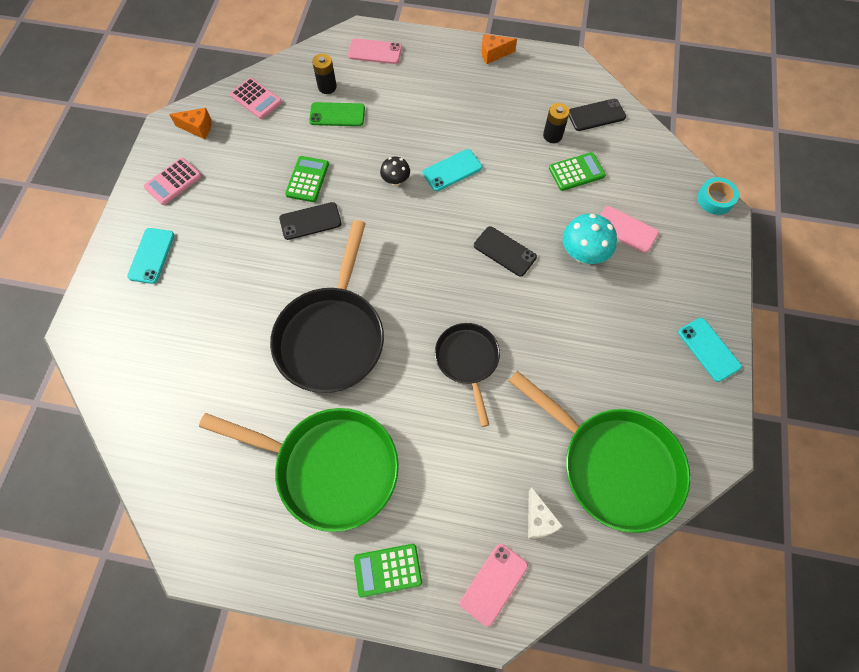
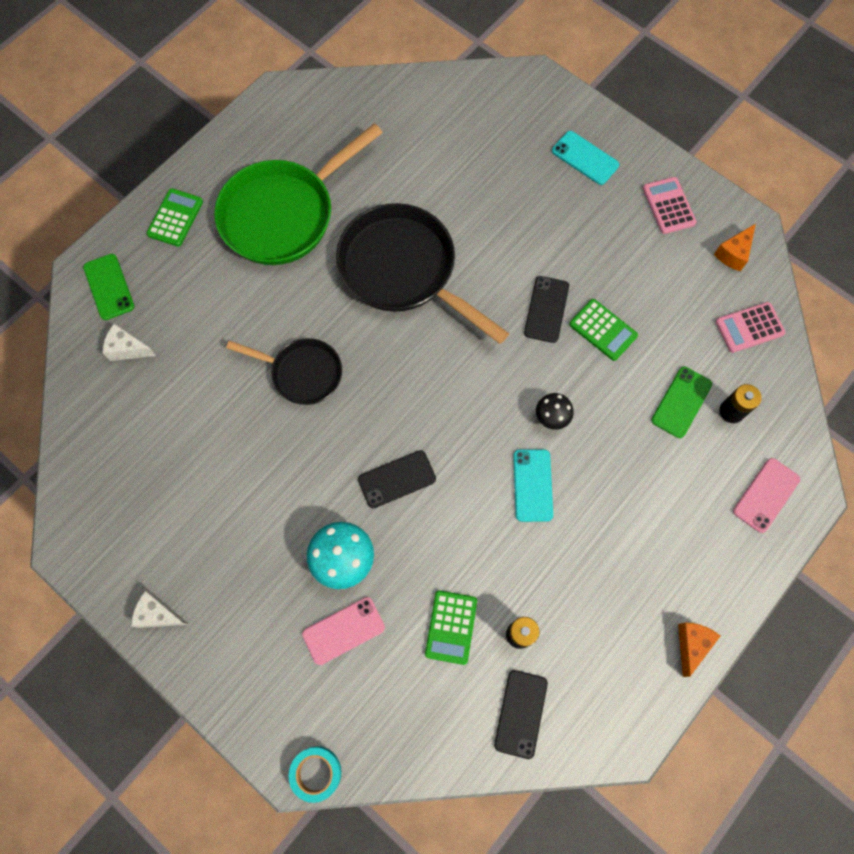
camera: 120 degrees right, 5 degrees up
(494, 584) = (109, 287): pink phone -> green phone
(613, 465) = (124, 440): green pan -> none
(708, 349) = (159, 614): turquoise phone -> white cheese

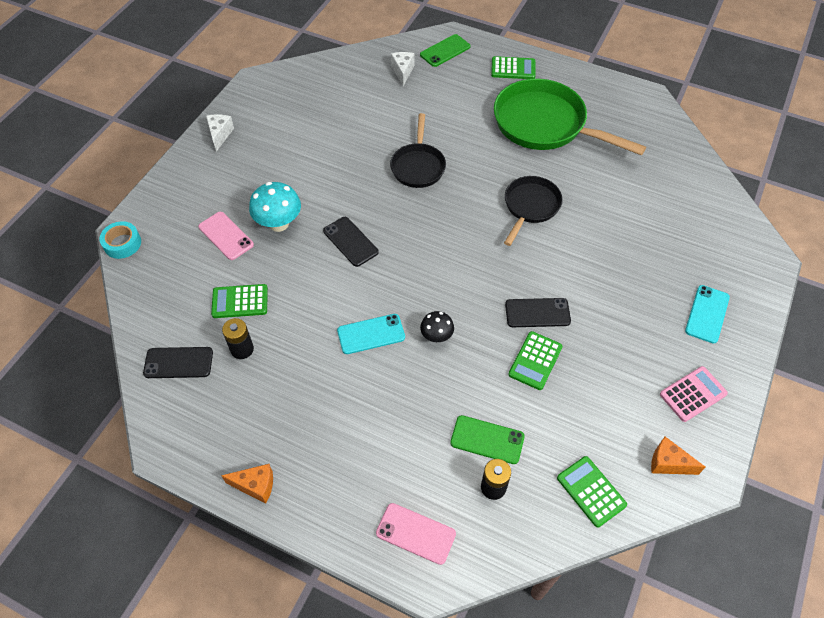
camera: 75 degrees right, 15 degrees down
(403, 270) = (530, 207): black pan -> black pan, size x0.58
(749, 327) = (591, 491): pink calculator -> green calculator

